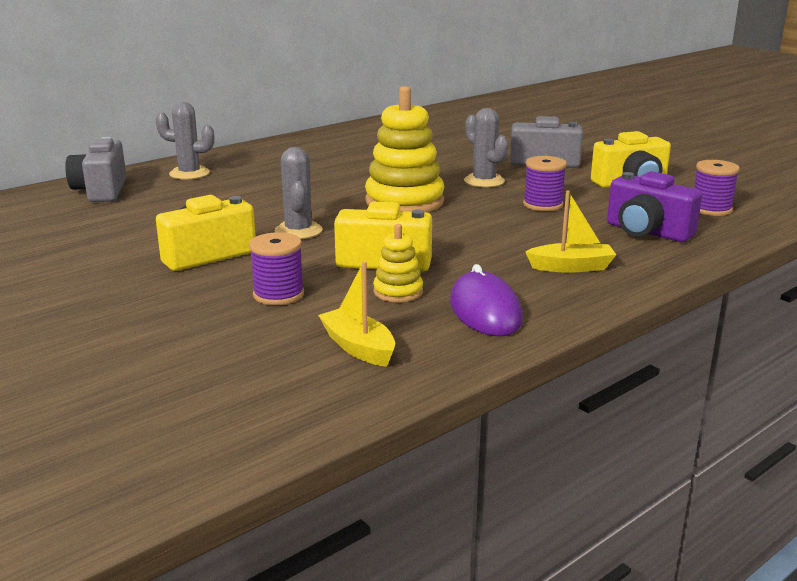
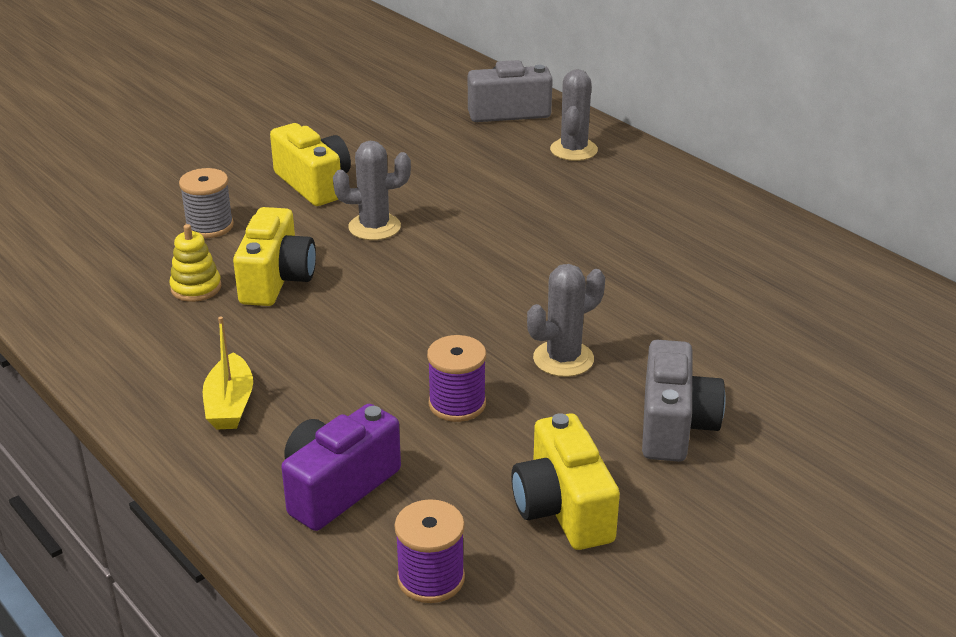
camera: 90 degrees right, 10 degrees up
(278, 295) = (209, 226): purple spool -> grey spool
(358, 347) = (88, 269): yellow boat -> none
(404, 202) = (471, 292): yellow stacking toy -> none
(485, 311) = (134, 337): purple mouse -> none

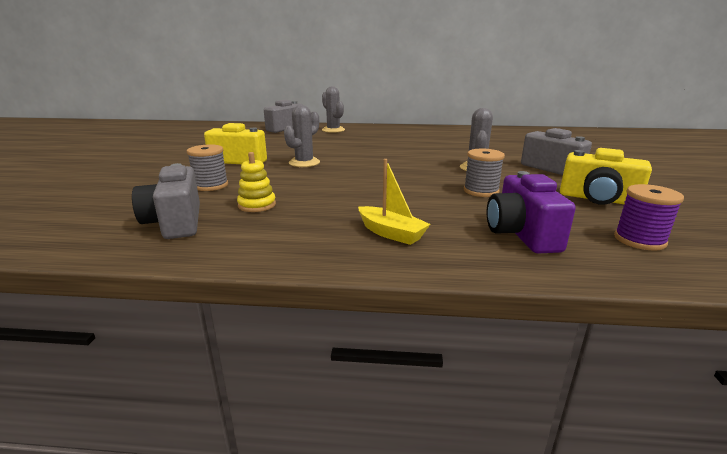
camera: 45 degrees left, 10 degrees down
(99, 277) = (175, 222): none -> grey camera
(276, 280) = (297, 188): yellow camera -> none
(457, 404) = (481, 191): purple spool -> grey spool

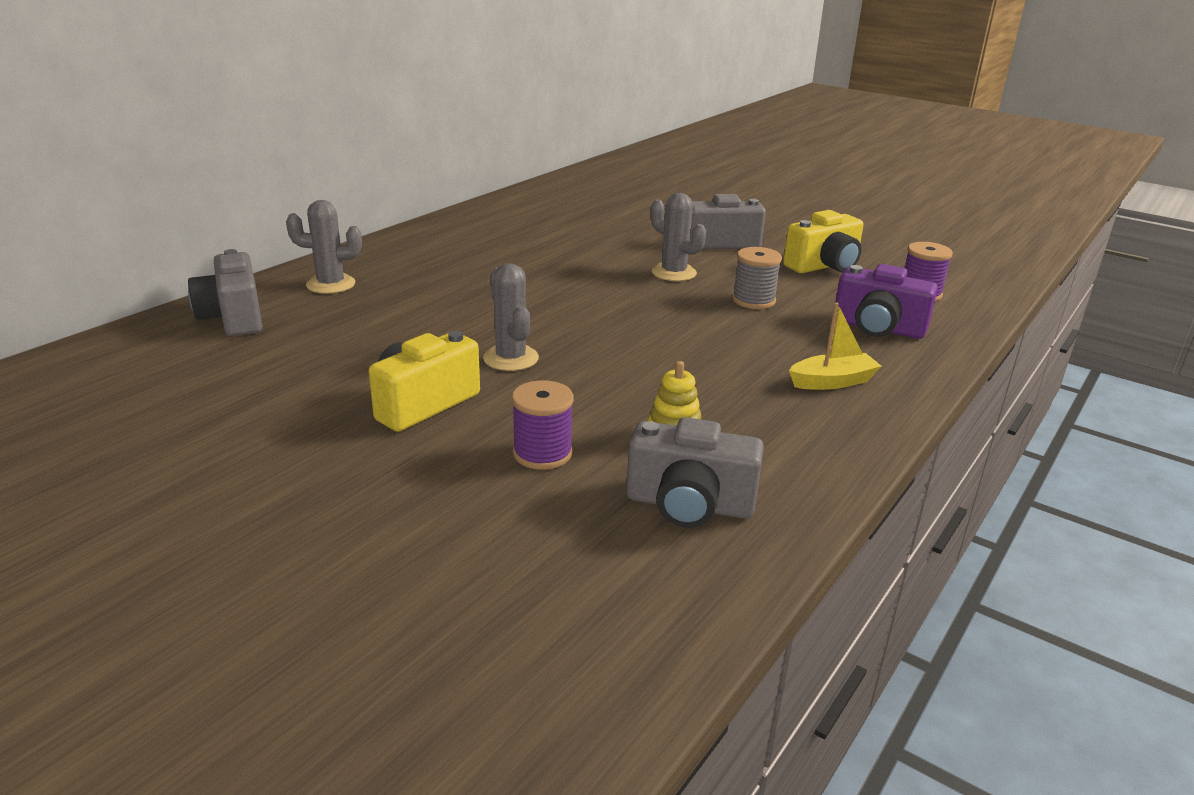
camera: 60 degrees left, 5 degrees up
(211, 185) = (542, 453): grey spool -> purple spool

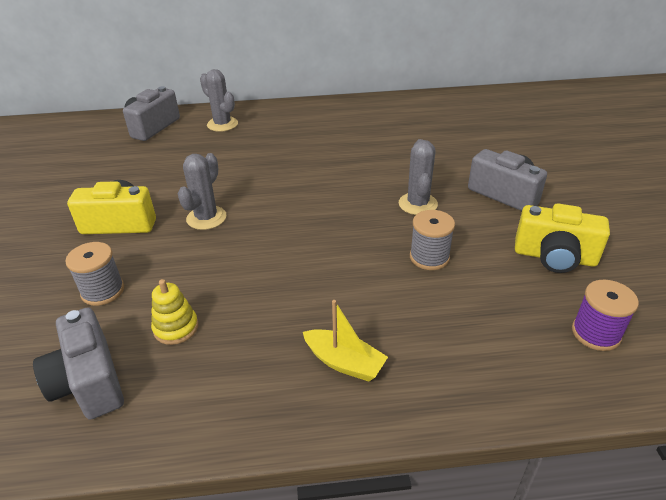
camera: 50 degrees right, 10 degrees up
(542, 453) = (103, 291): purple spool -> grey spool
(878, 328) = (480, 341): purple camera -> none

